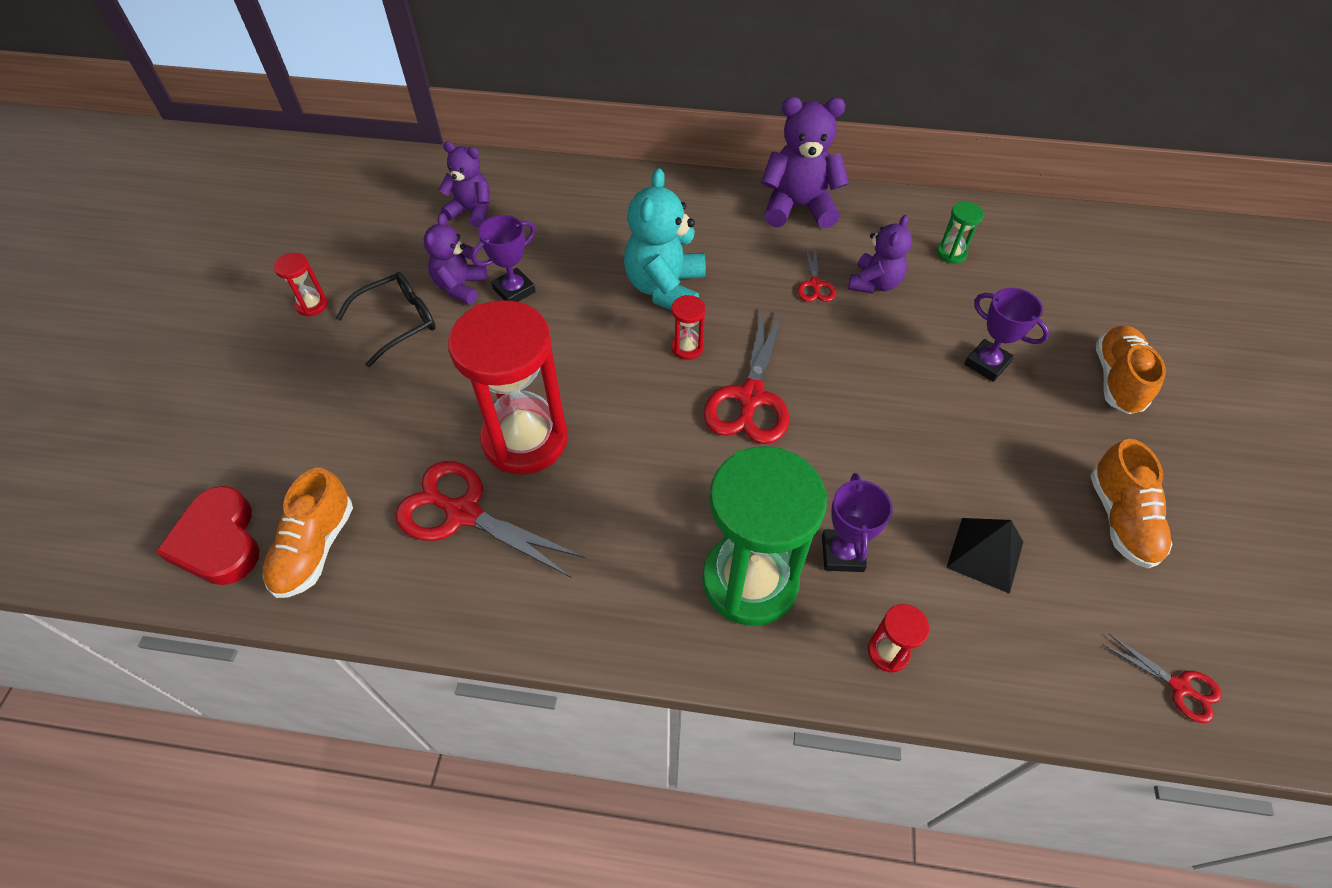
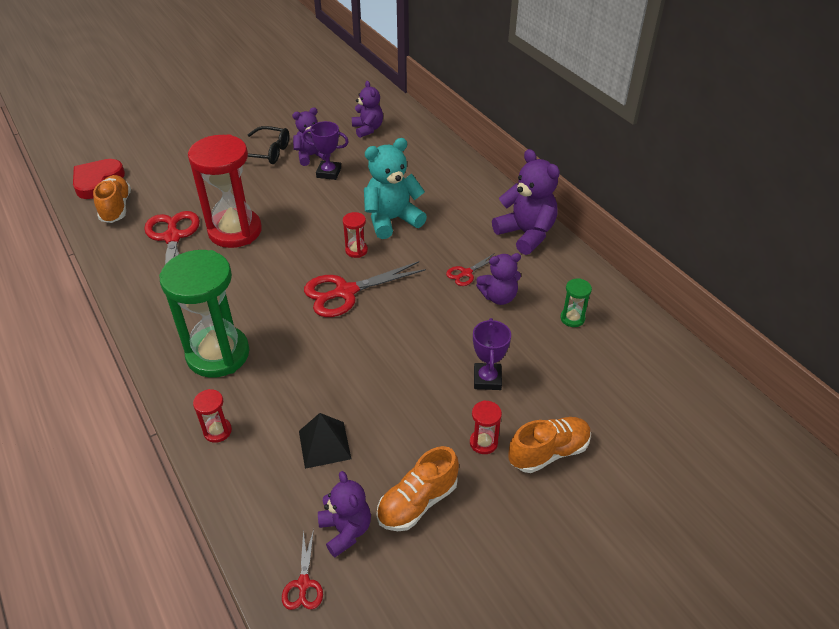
camera: 50 degrees right, 10 degrees down
(312, 305) = (249, 124): red hourglass -> red hourglass (483, 442)
(315, 548) = (116, 208): orange shoe -> orange shoe turned 105 degrees clockwise
(842, 553) = (268, 381): purple trophy -> none
(1124, 605) = (346, 530): none -> purple teddy bear

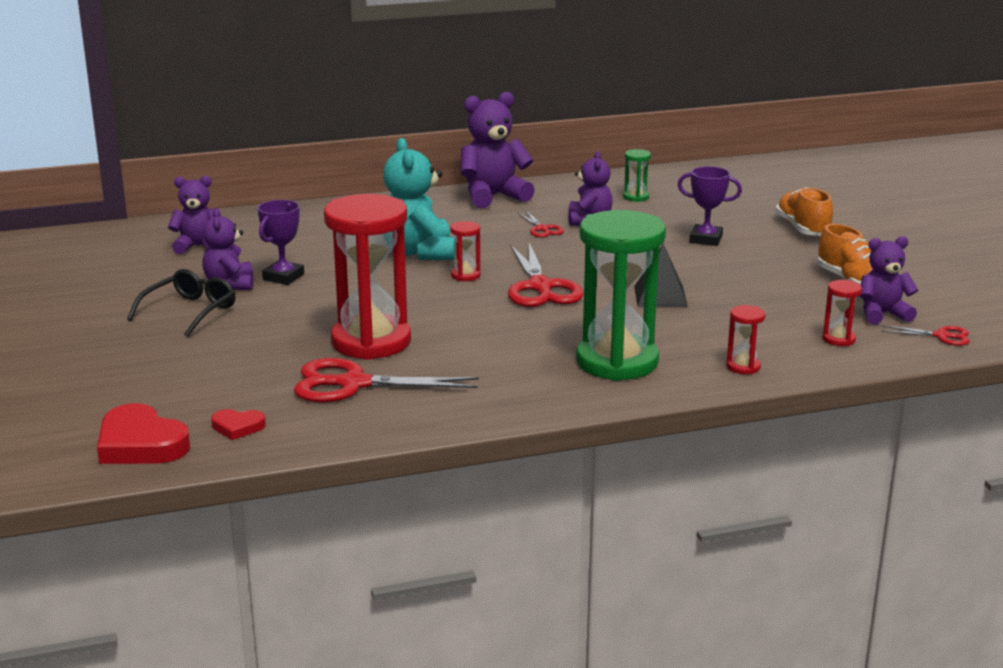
camera: 75 degrees left, 20 degrees down
(116, 208) = (237, 427): orange shoe -> red heart
(324, 444) = (774, 315): black pyramid -> black pyramid (660, 296)
(483, 442) = (786, 250): red hourglass -> red hourglass (838, 339)

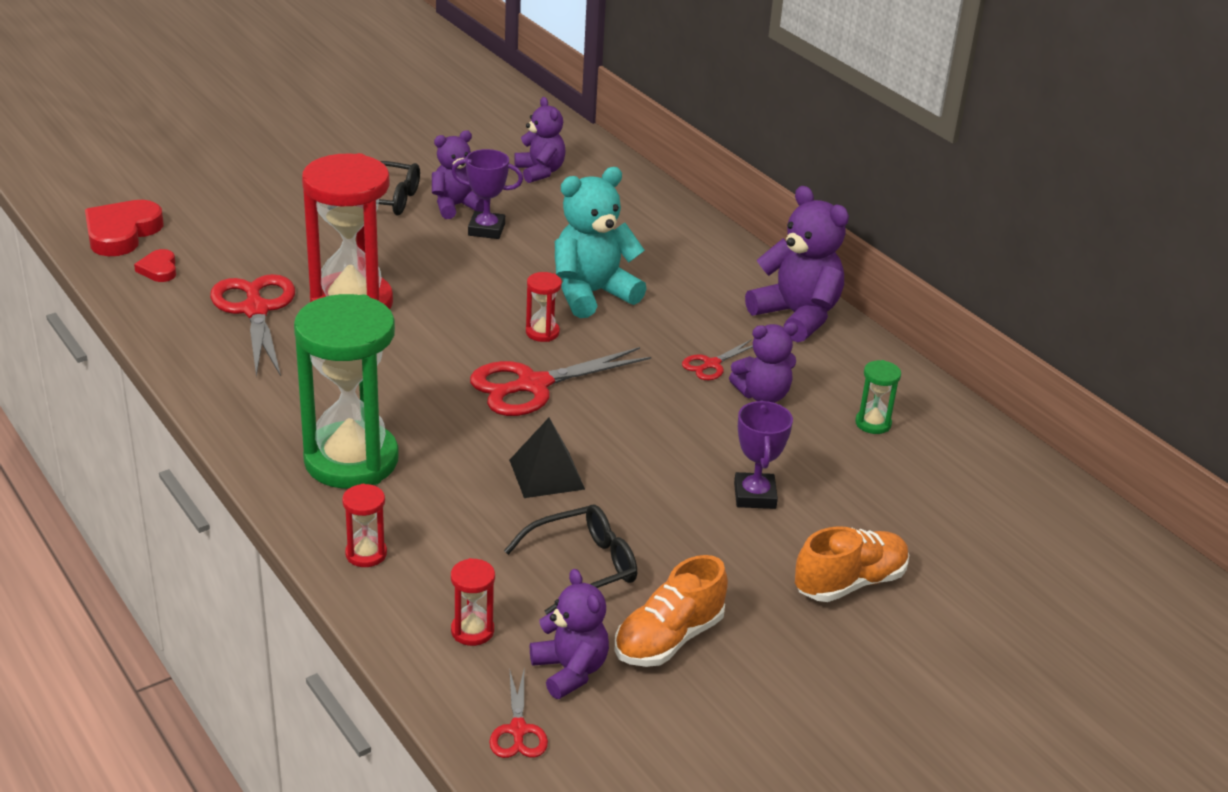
camera: 70 degrees right, 10 degrees up
(773, 298) = (582, 567): none -> black glasses

